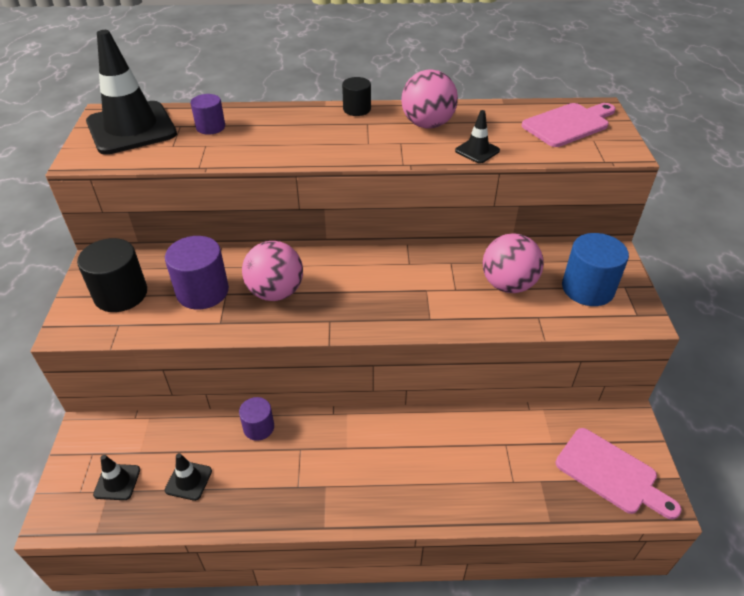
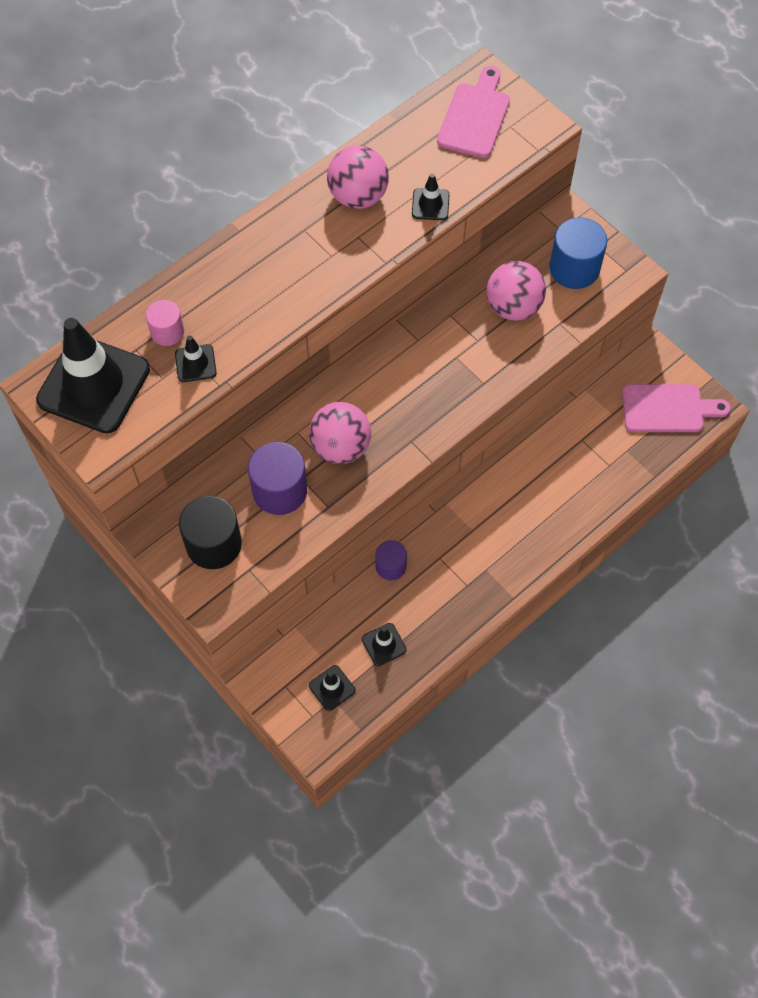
camera: 40 degrees left, 20 degrees up
(202, 149) = (195, 363): none -> black traffic cone
(210, 127) = (167, 332): purple cylinder -> pink cylinder
(357, 109) = (274, 216): black cylinder -> none

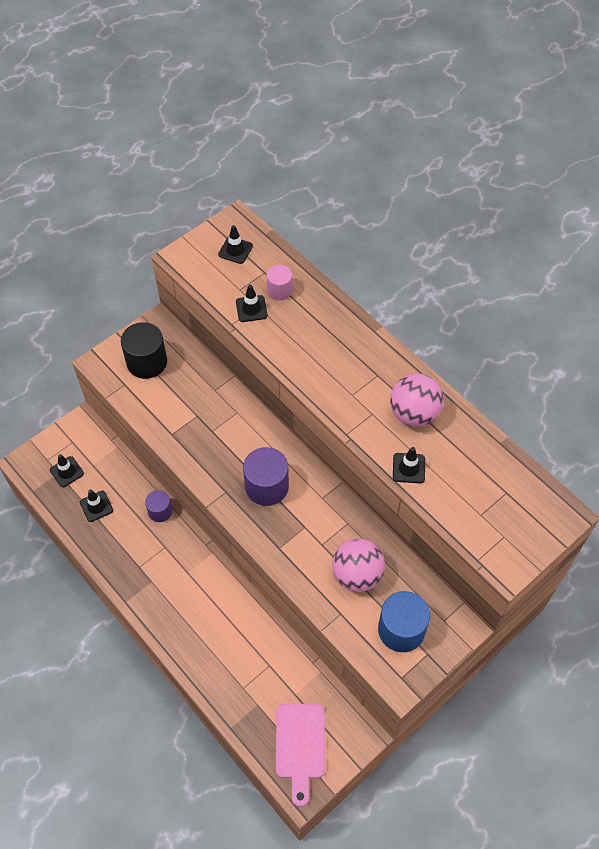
camera: 90 degrees right, 5 degrees down
(94, 384) = (235, 250): black traffic cone -> black traffic cone, size x0.43
(279, 490) = (187, 402): purple cylinder -> purple cylinder (266, 486)
(340, 447) = (222, 442): pink ball -> none
(475, 116) = (511, 506): pink cutting board -> none

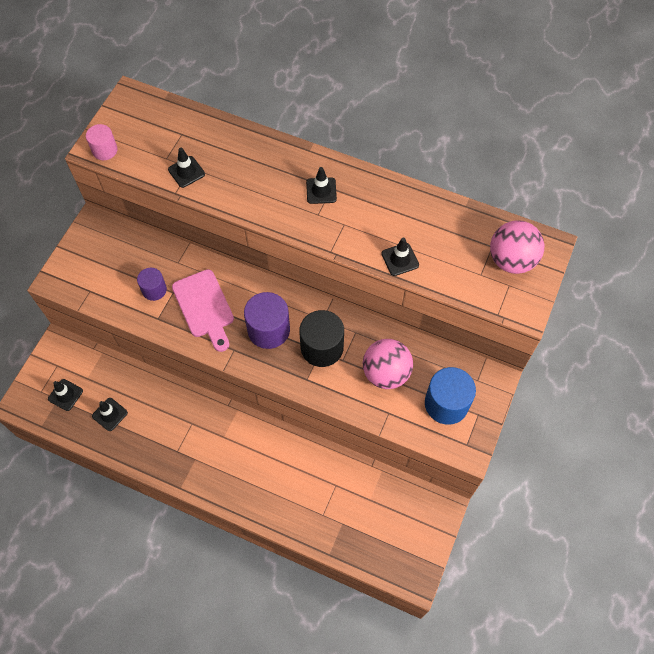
camera: 25 degrees left, 5 degrees up
(147, 362) = (101, 262): black cylinder -> black cylinder (322, 347)
(160, 511) = (171, 394): purple cylinder -> purple cylinder (154, 290)
(235, 250) = (144, 123): black traffic cone -> black traffic cone (321, 191)
(279, 290) = (204, 145): pink cylinder -> pink cylinder (105, 150)
(300, 746) = (396, 541): pink cutting board -> pink cutting board (204, 307)
(414, 413) = (380, 209): pink ball -> pink ball (511, 260)

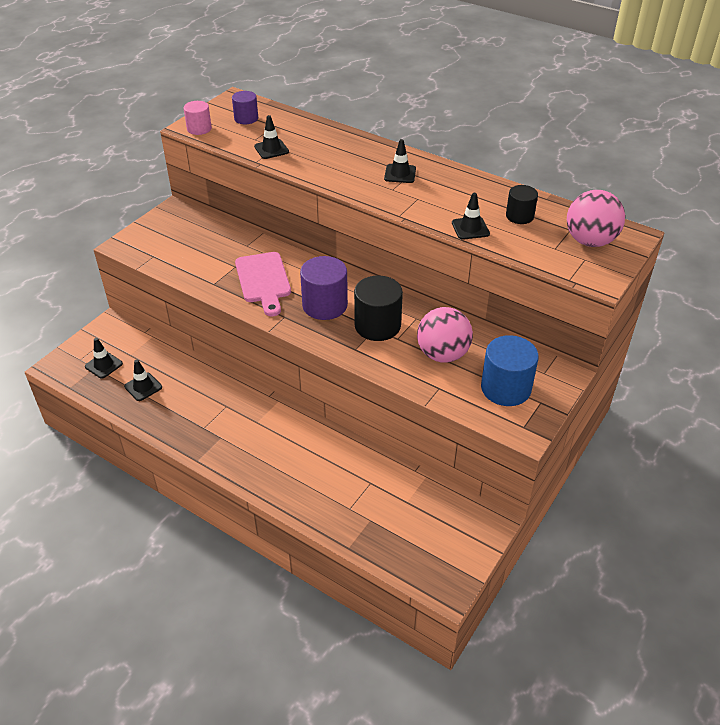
camera: 10 degrees right, 20 degrees down
(154, 290) = (217, 262): purple cylinder -> purple cylinder (246, 118)
(443, 235) = (519, 216): none -> black cylinder

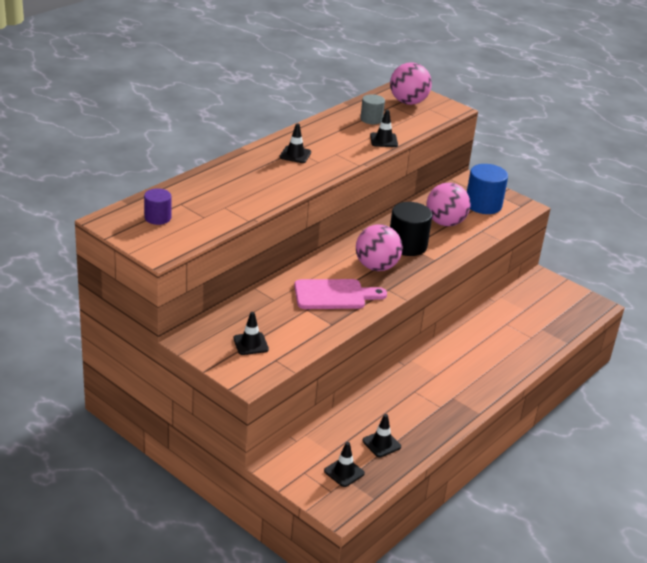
camera: 85 degrees left, 10 degrees down
(199, 129) = (167, 247): pink cylinder -> none
(271, 149) = (228, 210): black traffic cone -> black traffic cone (250, 344)
(325, 305) = (376, 267): purple cylinder -> pink ball
(519, 216) = (371, 119): black cylinder -> grey cylinder

